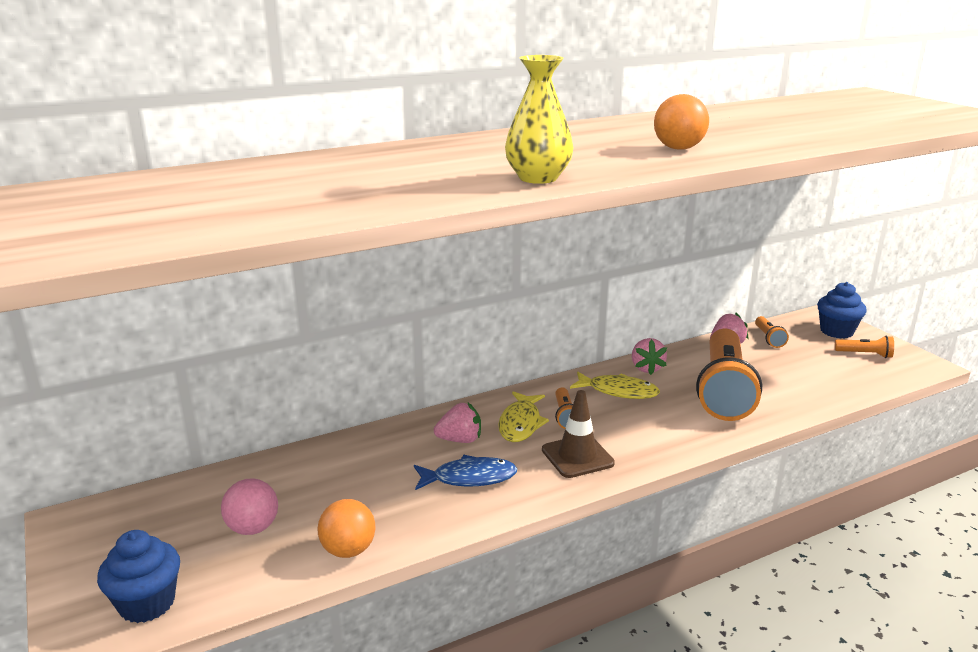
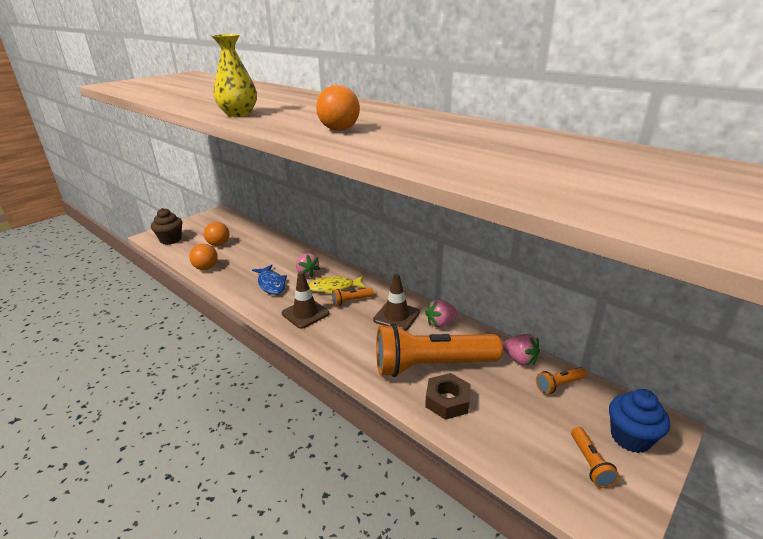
camera: 70 degrees right, 5 degrees up
(147, 603) = (171, 239): blue cupcake -> brown cupcake
(253, 528) = (219, 244): pink ball -> orange ball
(618, 391) = (396, 316): yellow fish -> brown traffic cone
(782, 395) = (447, 401): none -> brown nut

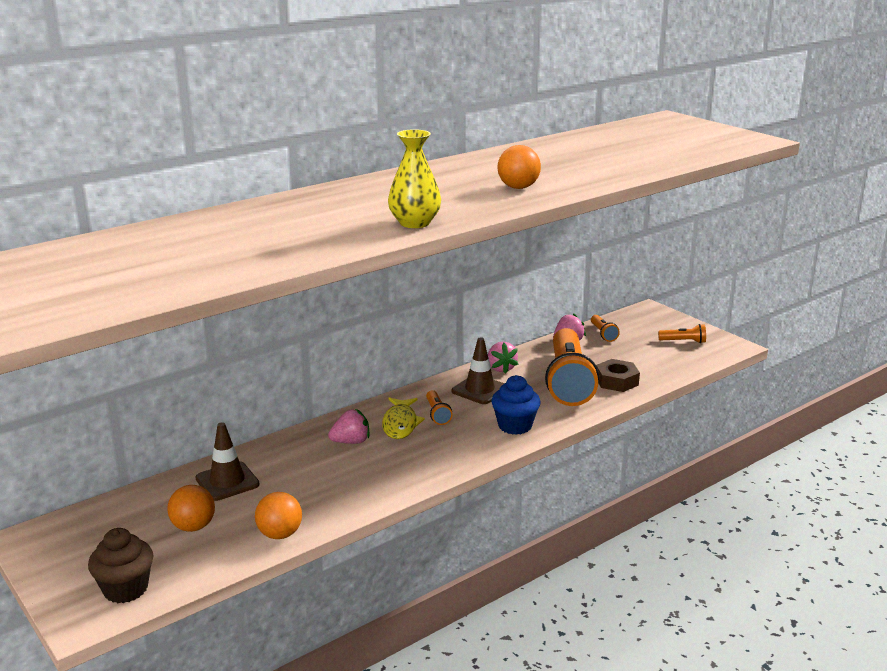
camera: 80 degrees left, 5 degrees down
(271, 284) = (366, 471): blue fish -> none
(305, 313) = (453, 446): brown traffic cone -> brown traffic cone (227, 481)
(630, 437) = (660, 323): blue cupcake -> blue cupcake (515, 426)

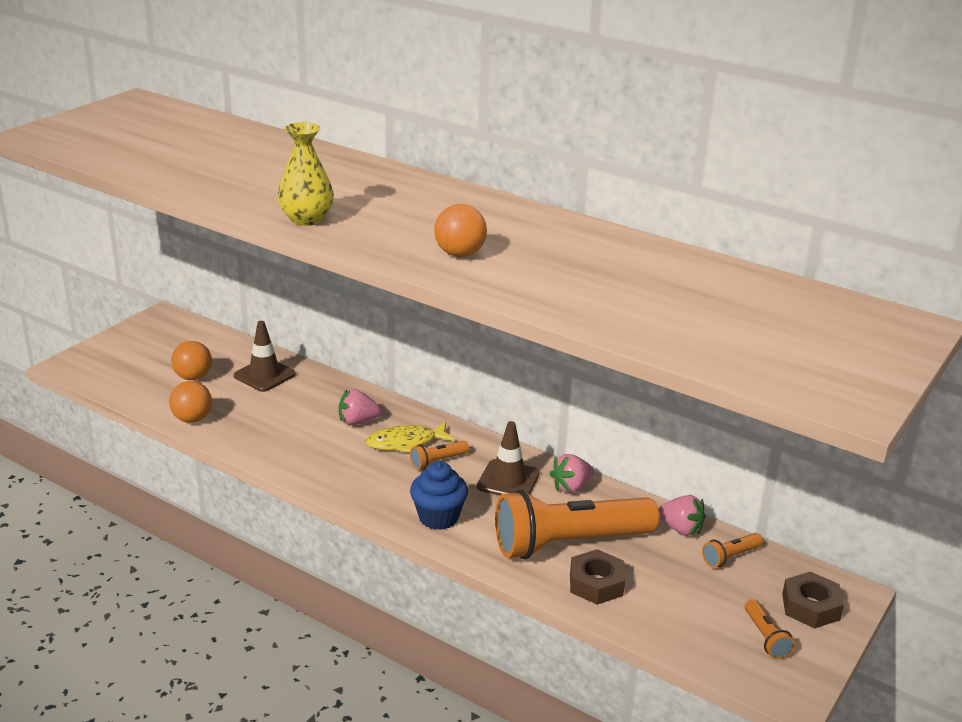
camera: 70 degrees right, 5 degrees up
(125, 589) = (106, 371): brown cupcake -> none
(351, 442) = (357, 421): pink strawberry -> pink strawberry turned 120 degrees clockwise
(658, 323) = (811, 607): none -> brown nut

